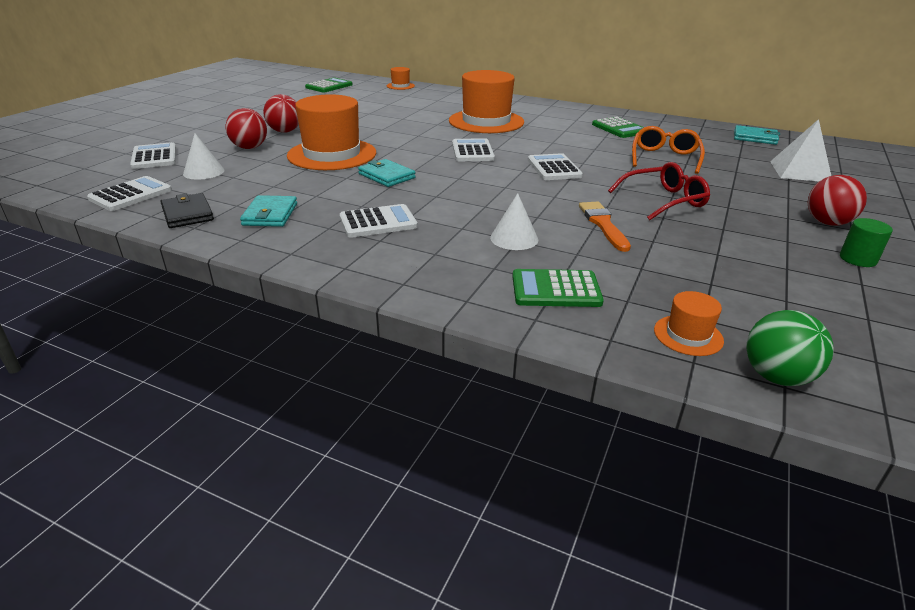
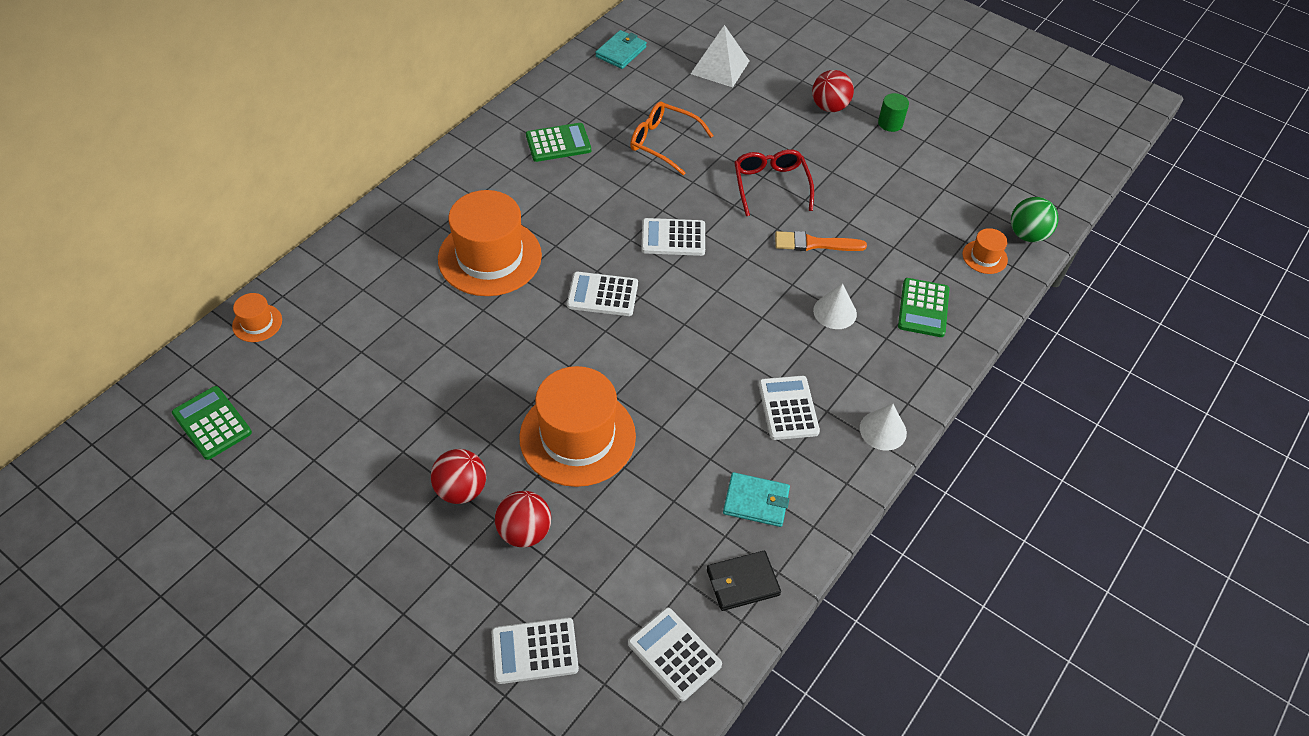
camera: 80 degrees left, 20 degrees up
(203, 172) = (609, 580): white cone -> white cone (883, 430)
(386, 176) = (665, 387): turquoise wallet -> none

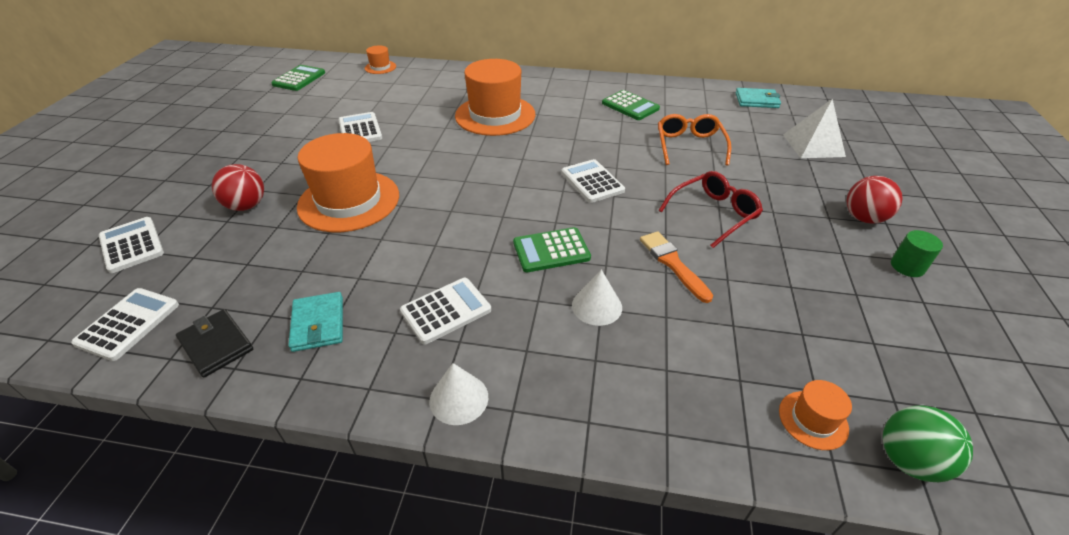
camera: 65 degrees right, 10 degrees down
(461, 490) = (278, 168): red ball -> none
(602, 295) = (500, 168): white calculator -> white calculator (360, 130)
(923, 308) = (668, 380): green calculator -> green calculator (551, 250)

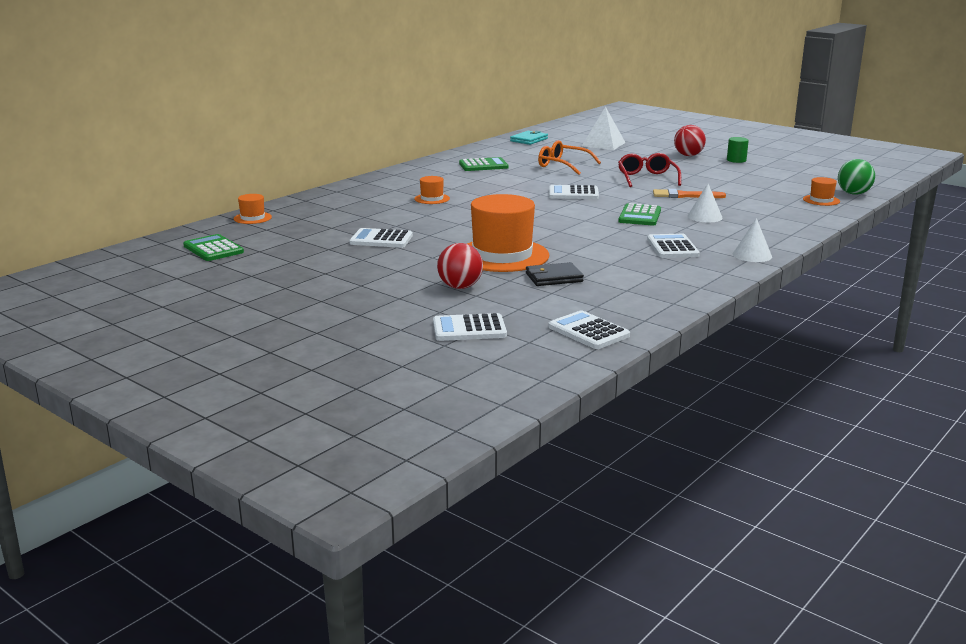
camera: 60 degrees left, 20 degrees down
(216, 345) = (643, 306): black wallet -> black wallet (554, 278)
(318, 324) = (651, 278): turquoise wallet -> none
(495, 115) = (432, 199): orange hat -> orange hat, size x0.44

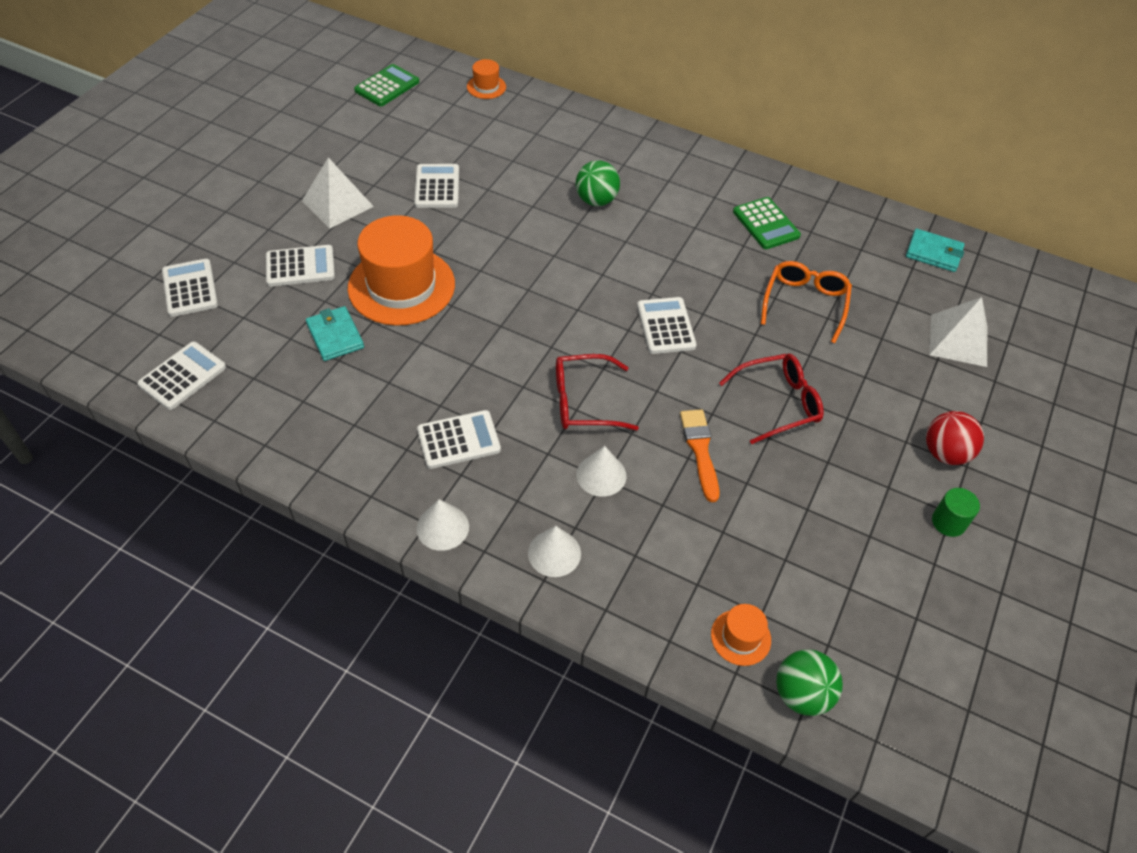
camera: 75 degrees right, 30 degrees up
(379, 272) = (337, 203): none -> white pyramid
(432, 199) = (596, 200): orange hat -> green ball
(460, 287) = (300, 266): red ball -> white calculator
(554, 278) = (335, 336): black wallet -> turquoise wallet
(640, 216) = (584, 402): green calculator -> red glasses
(769, 231) = (554, 553): none -> white cone

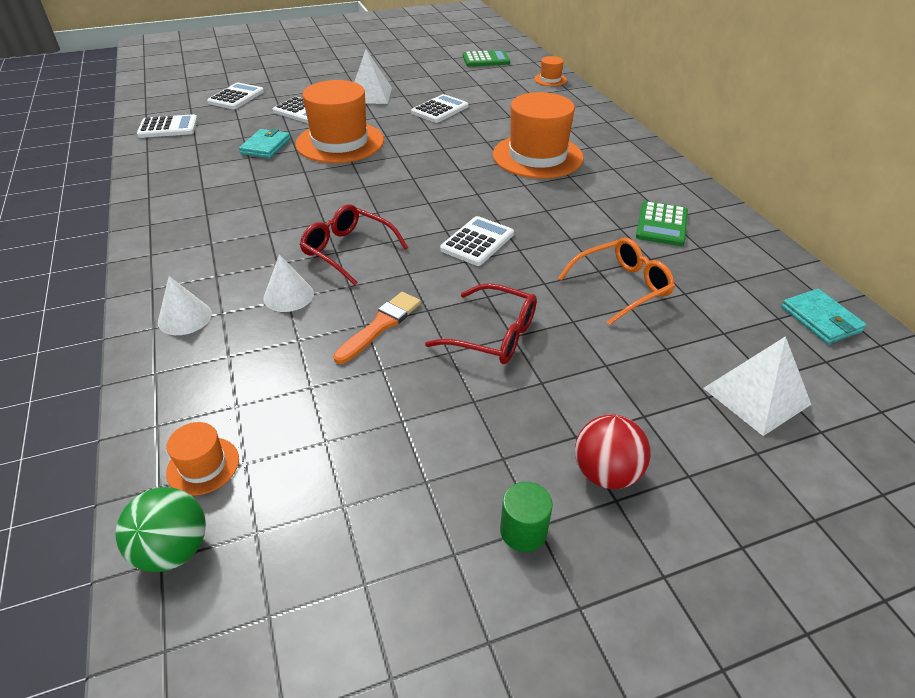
camera: 45 degrees right, 10 degrees down
(442, 527) = (154, 261): white cone -> none
(458, 440) = (240, 226): white calculator -> none
(596, 200) = (537, 156): green ball -> orange hat

